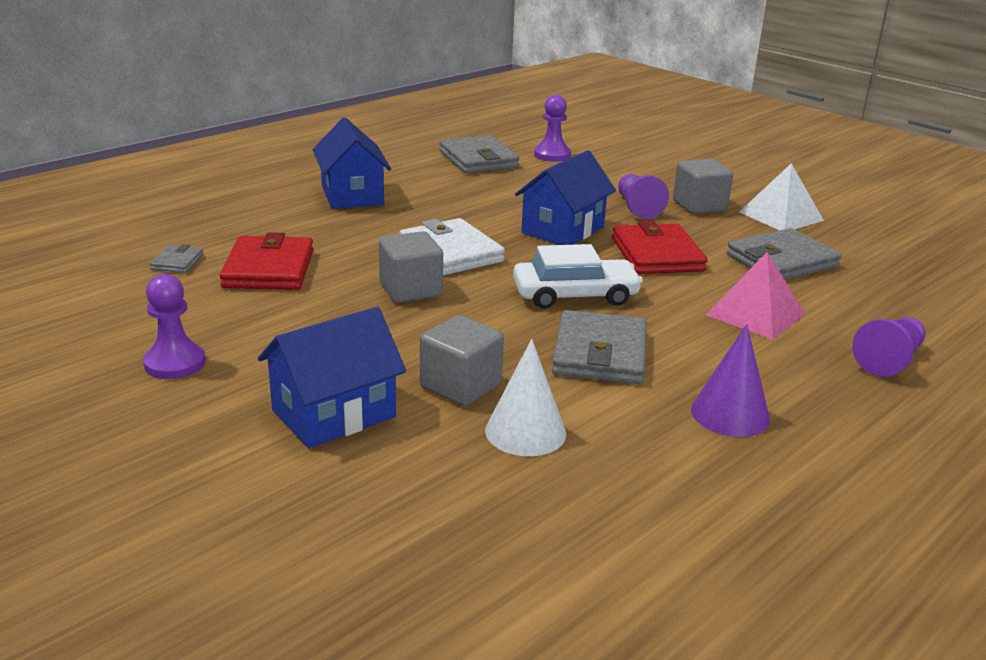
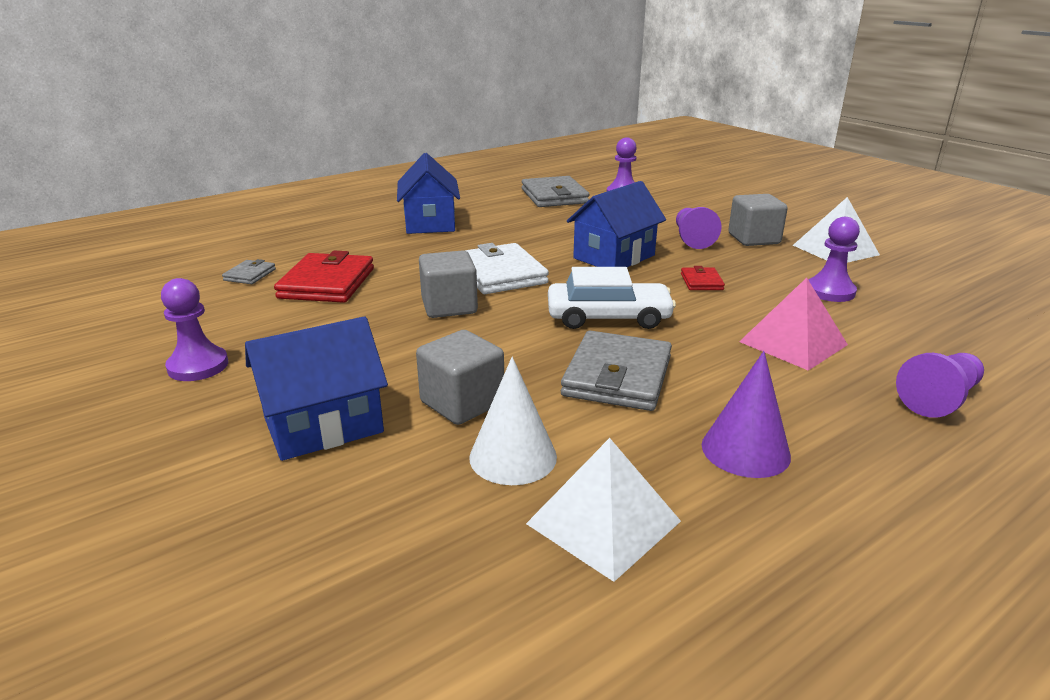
camera: 10 degrees right, 0 degrees up
(622, 481) = (603, 522): none -> white pyramid
(657, 254) = (701, 282): red wallet -> red wallet, size x0.49
(782, 261) = (830, 291): grey wallet -> purple pawn

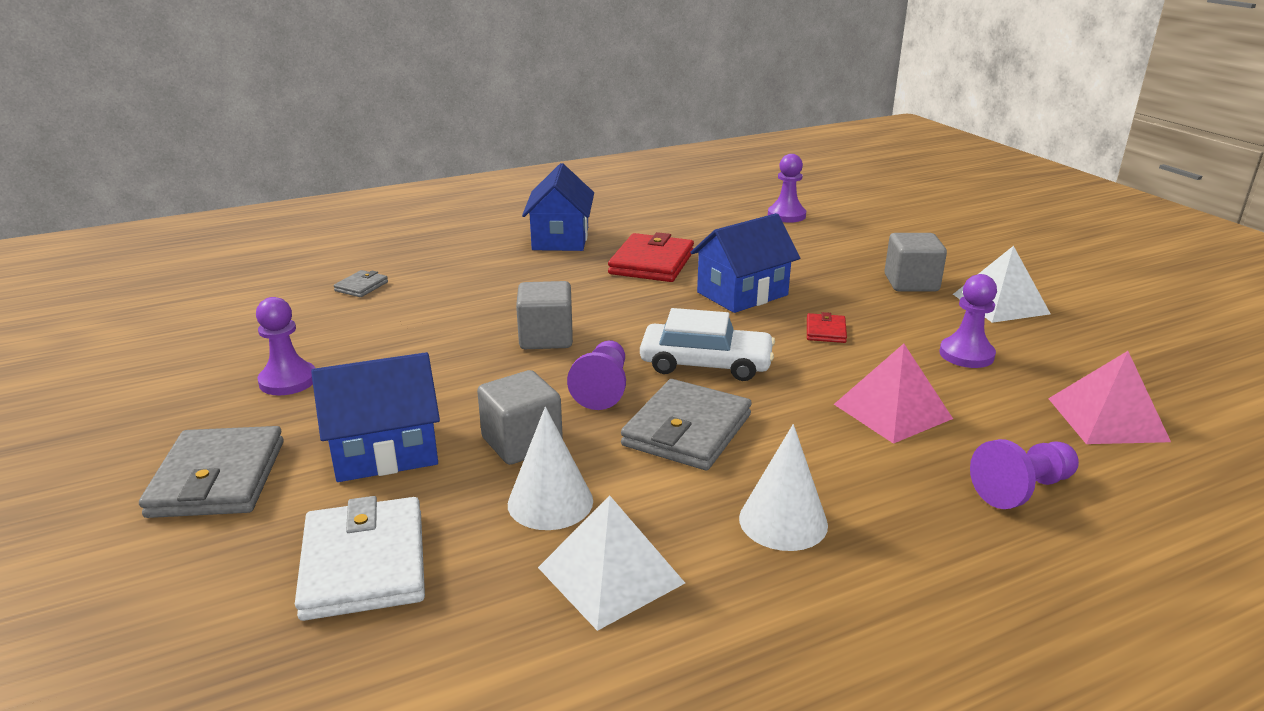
camera: 10 degrees right, 0 degrees up
(327, 283) = (433, 302): red wallet -> red wallet (652, 263)
(500, 274) = (612, 305): white wallet -> white wallet (364, 563)
(554, 196) = (707, 214): grey wallet -> grey wallet (217, 478)
(692, 239) = (839, 278): purple pawn -> purple pawn (603, 388)
(745, 450) = (783, 521): purple cone -> white cone
(974, 334) = (1107, 419): none -> pink pyramid

